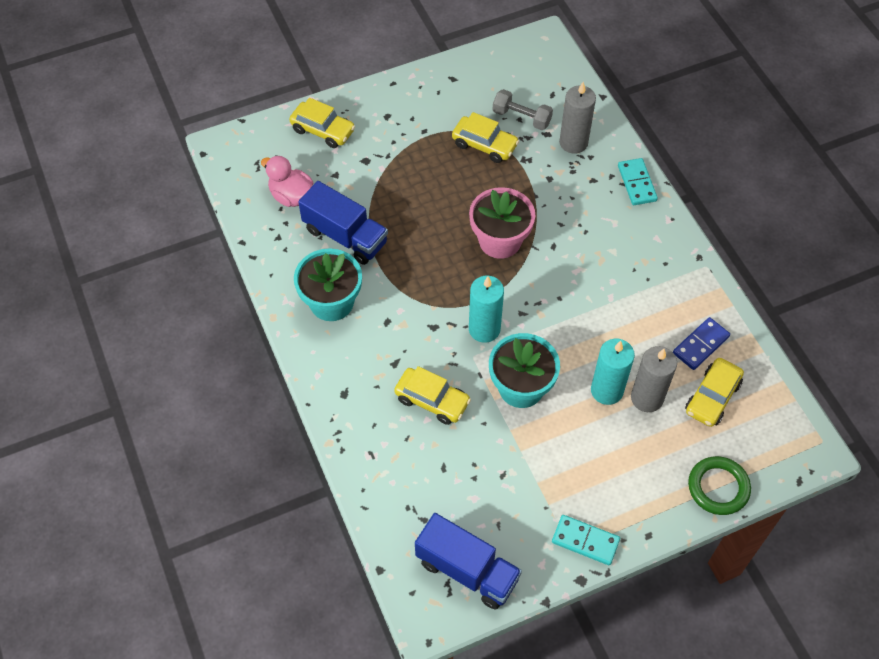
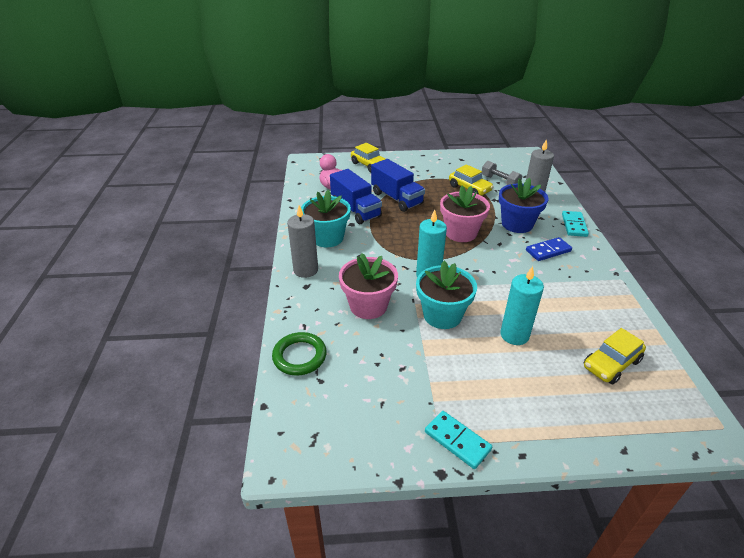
camera: 20 degrees right, 20 degrees down
(432, 400) = (368, 306): yellow car -> pink flower pot
(467, 570) = (337, 430): blue truck -> blue truck (396, 198)
(566, 202) = (517, 224): none -> blue flower pot
(647, 398) = (549, 349): grey candle -> grey candle (305, 270)
(700, 345) = (607, 325): blue domino -> blue domino (548, 251)
(718, 487) = (605, 435): green ring -> green ring (299, 356)

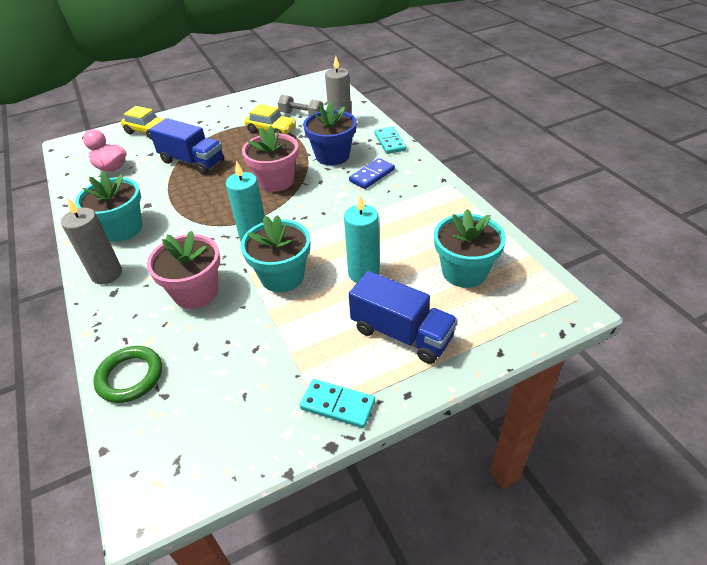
camera: 20 degrees left, 5 degrees up
(355, 210) = (147, 187): blue truck -> blue truck (401, 333)
(611, 364) = (464, 272): yellow car -> turquoise flower pot

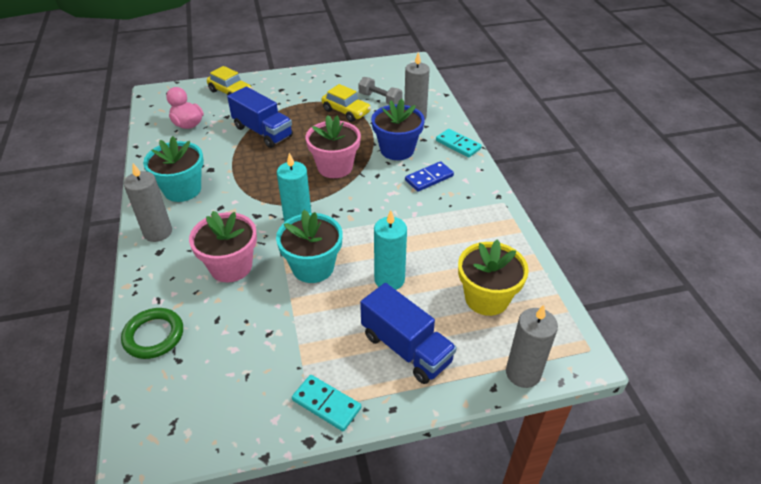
camera: 10 degrees right, 0 degrees up
(389, 142) = (458, 145): turquoise domino -> turquoise domino turned 45 degrees counterclockwise
(464, 272) = (486, 298): turquoise flower pot -> yellow flower pot
(523, 333) = (523, 373): none -> grey candle

